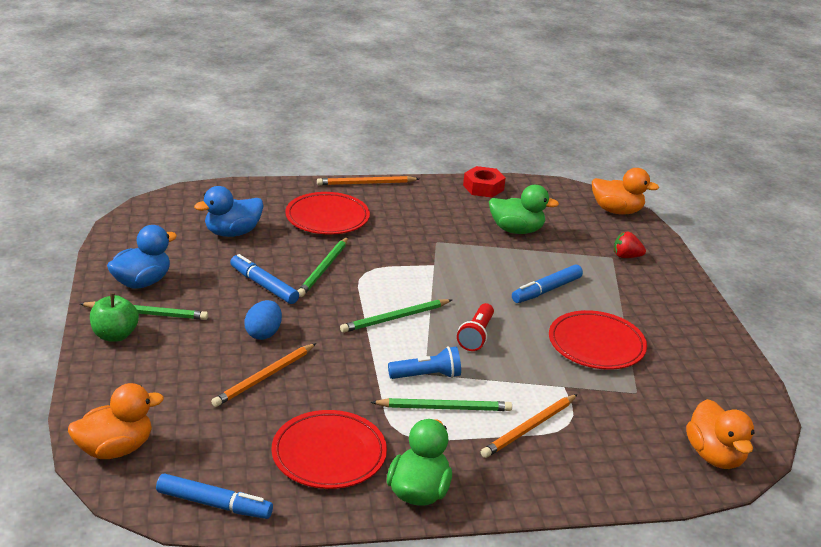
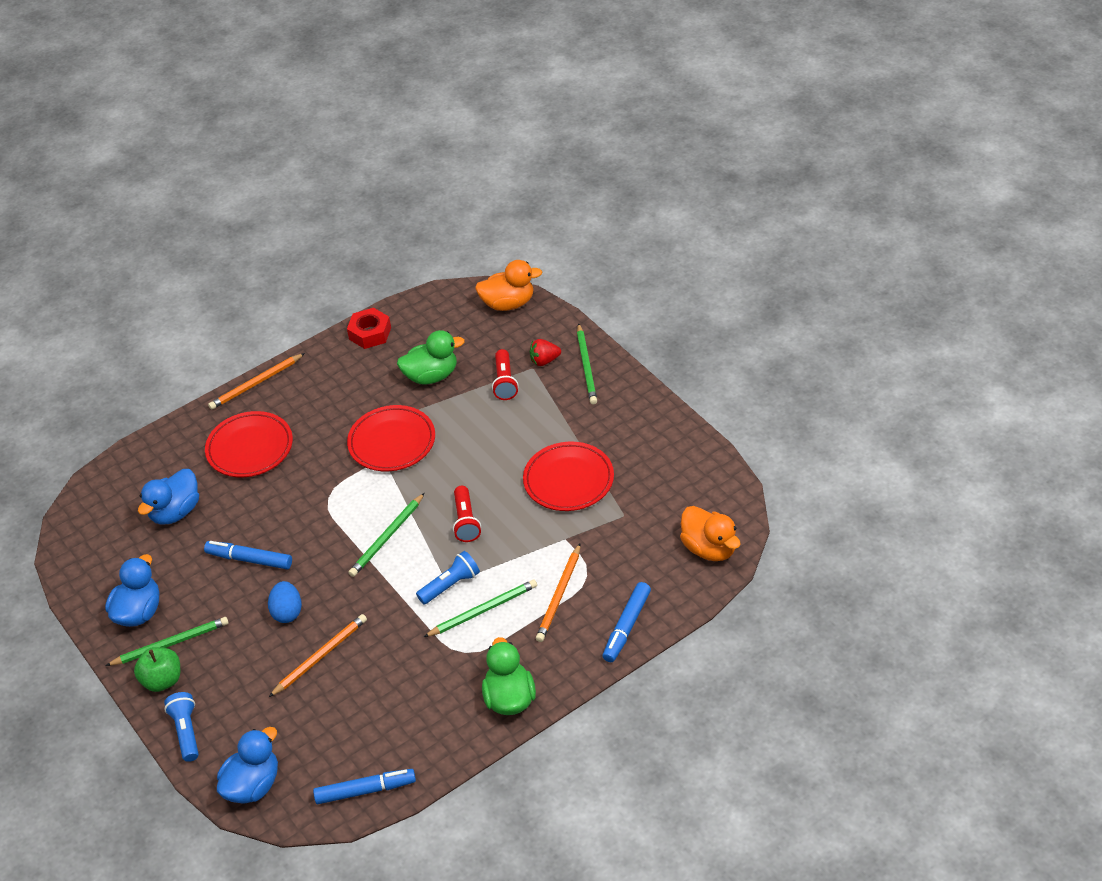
camera: 20 degrees left, 15 degrees up
(98, 380) = (186, 732): none -> blue flashlight
(115, 449) = (253, 785): orange duck -> blue duck
(264, 377) = (320, 656): orange pencil -> orange pencil turned 150 degrees counterclockwise
(323, 269) = (289, 513): green pencil -> green pencil (586, 366)
(329, 454) = (421, 701): red plate -> red plate (392, 442)
(546, 290) = (496, 438): blue marker -> blue marker (626, 626)
(580, 257) = (505, 382): none -> red flashlight

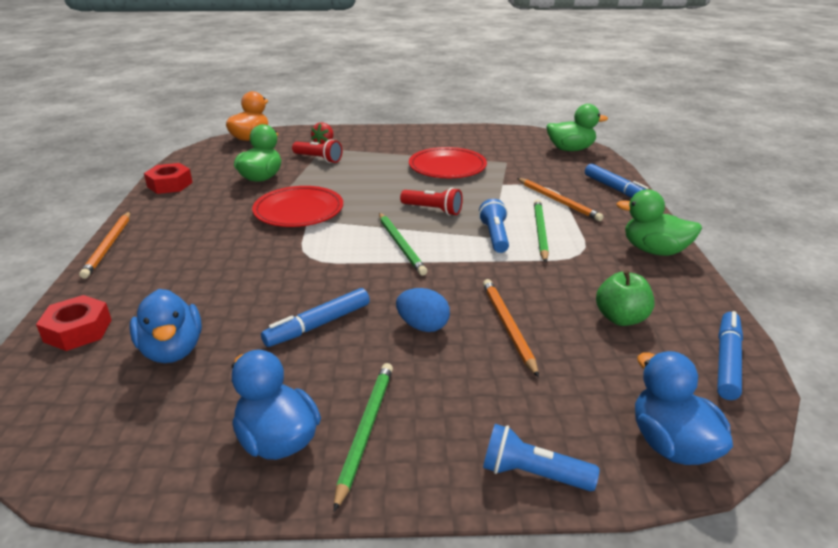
camera: 60 degrees left, 15 degrees down
(161, 455) = (78, 330): none -> red nut
(162, 680) = (419, 463): green apple -> green apple (621, 318)
(250, 448) = (176, 275): red plate -> none
(586, 366) = (353, 135): green pencil -> none
(709, 548) = (570, 149): orange duck -> green duck

